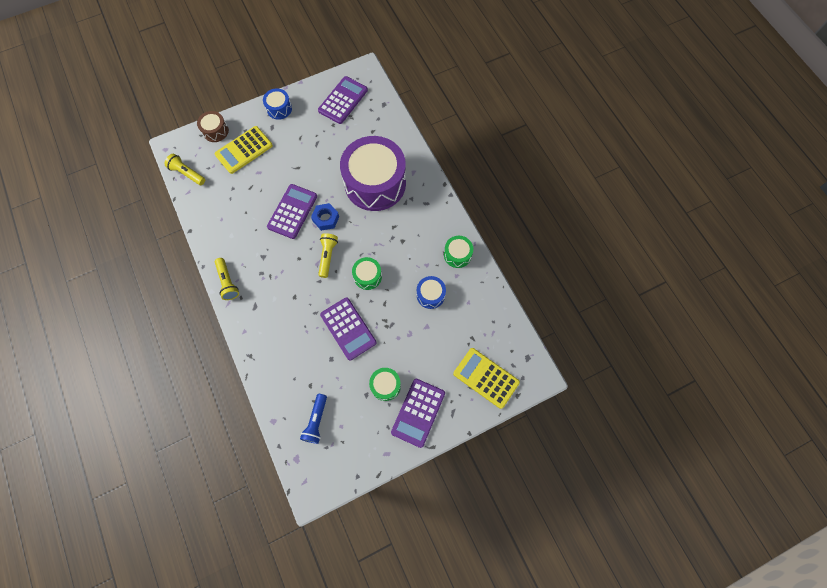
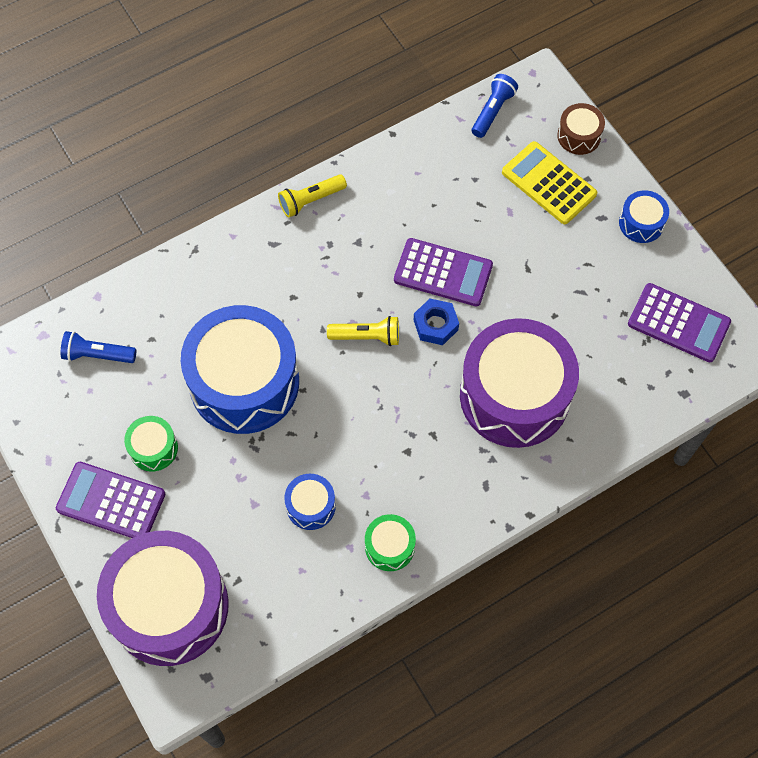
camera: 85 degrees right, 5 degrees down
(187, 173) = (493, 111): yellow flashlight -> blue flashlight
(348, 328) = (244, 382): purple calculator -> blue drum
(367, 276) = (337, 402): green drum -> none
(486, 378) = (169, 606): yellow calculator -> purple drum

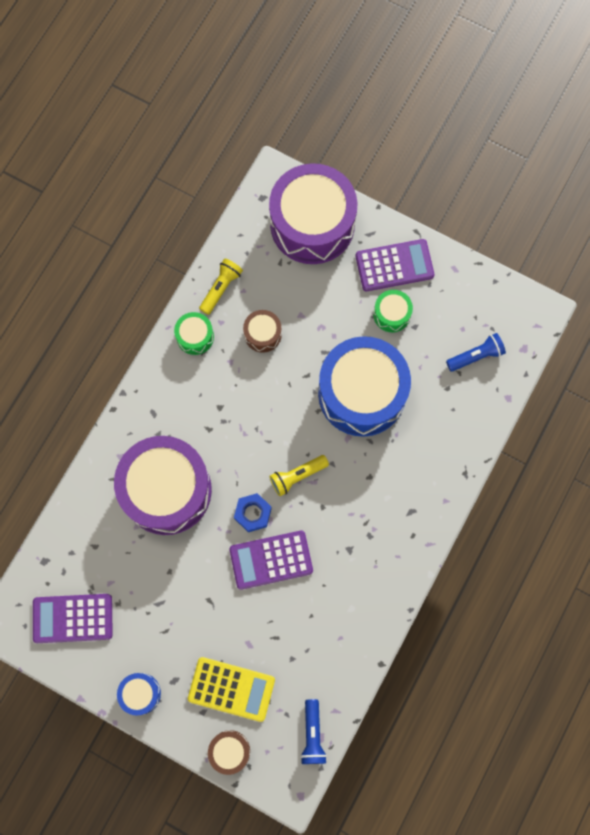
camera: 150 degrees right, 10 degrees up
(310, 200) = (407, 564): yellow flashlight -> yellow flashlight (221, 288)
(311, 506) = (262, 334): blue drum -> brown drum

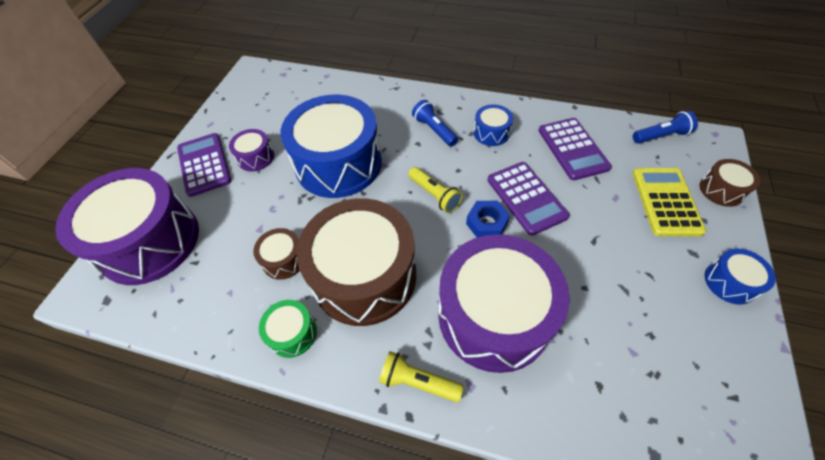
camera: 100 degrees left, 20 degrees down
(73, 618) = (702, 387): purple calculator -> purple calculator (572, 149)
(221, 288) = (226, 318): yellow flashlight -> yellow flashlight (417, 381)
(229, 397) = (364, 276): none -> brown drum
(364, 557) = (491, 133): none -> blue drum
(391, 314) = (256, 157): green drum -> purple drum
(476, 356) = (292, 98): blue flashlight -> blue flashlight (434, 130)

